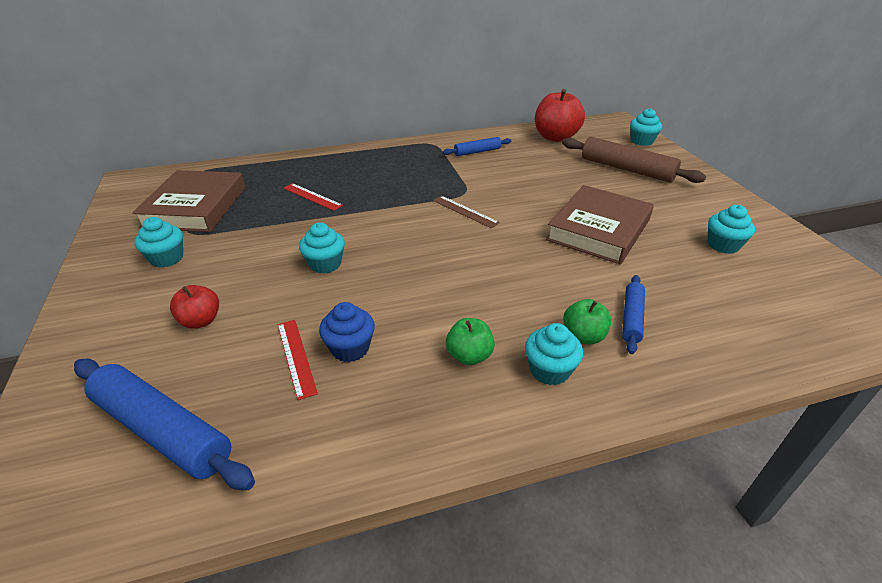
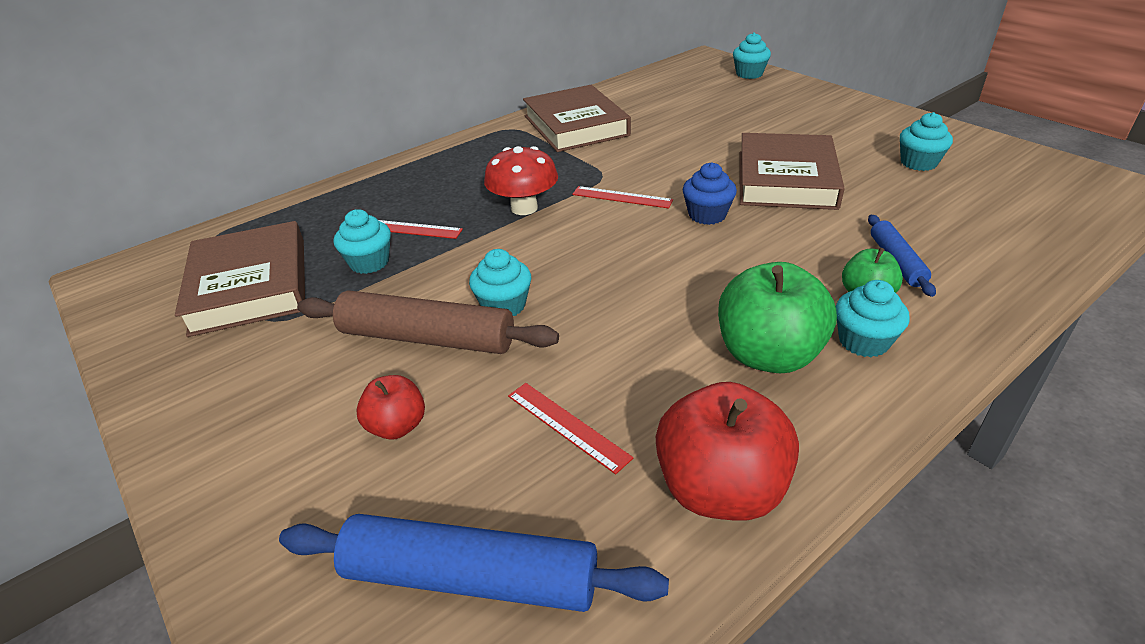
camera: 20 degrees left, 0 degrees up
(167, 258) = (269, 363): turquoise cupcake -> turquoise cupcake (369, 262)
(350, 348) = (625, 393): blue cupcake -> blue cupcake (707, 215)
(393, 201) = (524, 208): none -> red mushroom
(465, 211) = (622, 197): brown ruler -> red ruler
(469, 356) = (768, 355): green apple -> green apple, size x1.83
(477, 152) = (576, 125): blue rolling pin -> brown book
(555, 137) = (653, 89): red apple -> red apple (720, 489)
(626, 169) = (759, 108): brown rolling pin -> brown rolling pin (427, 338)

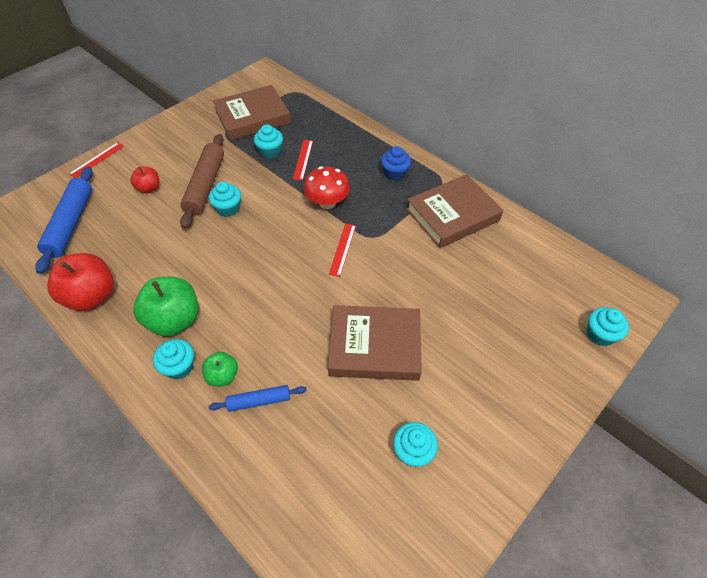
camera: 80 degrees right, 15 degrees up
(567, 425) = (138, 242): red ruler -> red ruler (97, 160)
(707, 215) = (320, 295): blue cupcake -> blue cupcake (395, 173)

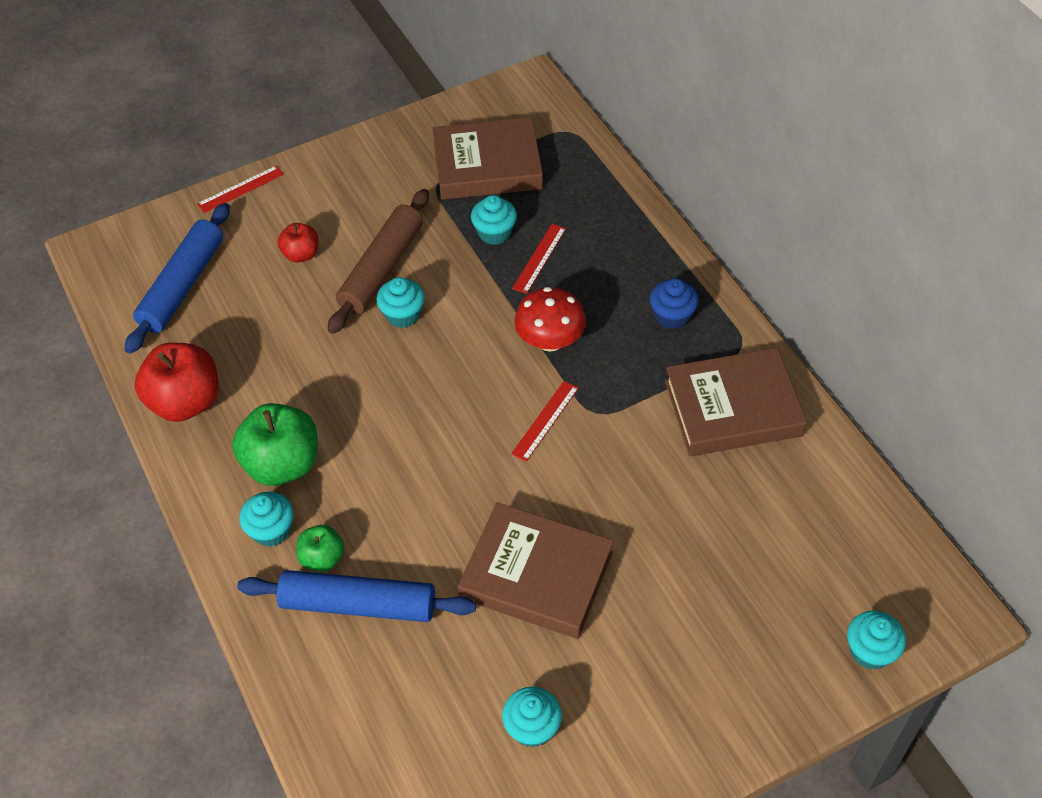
camera: 20 degrees right, 0 degrees up
(259, 401) = (358, 604): blue rolling pin -> blue rolling pin, size x1.82

